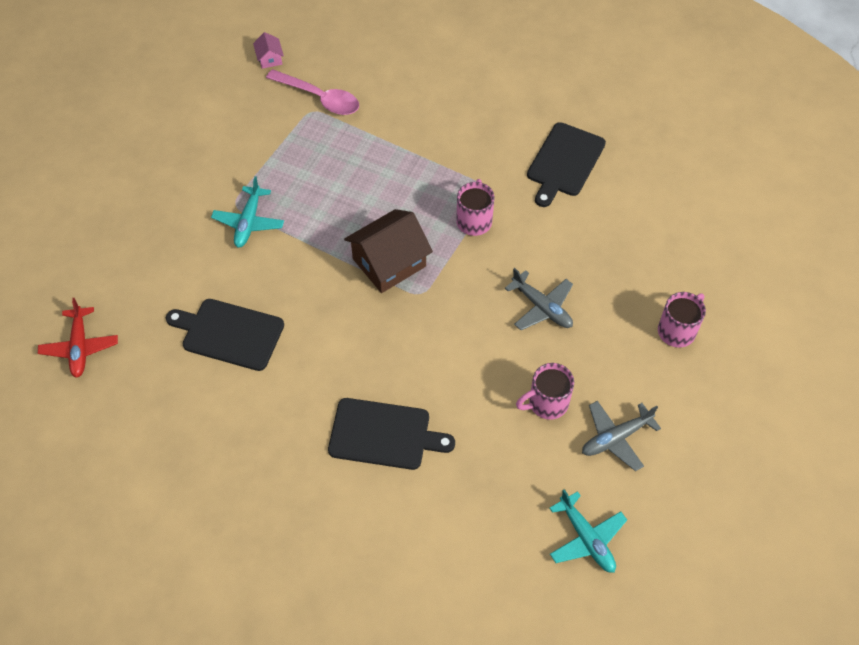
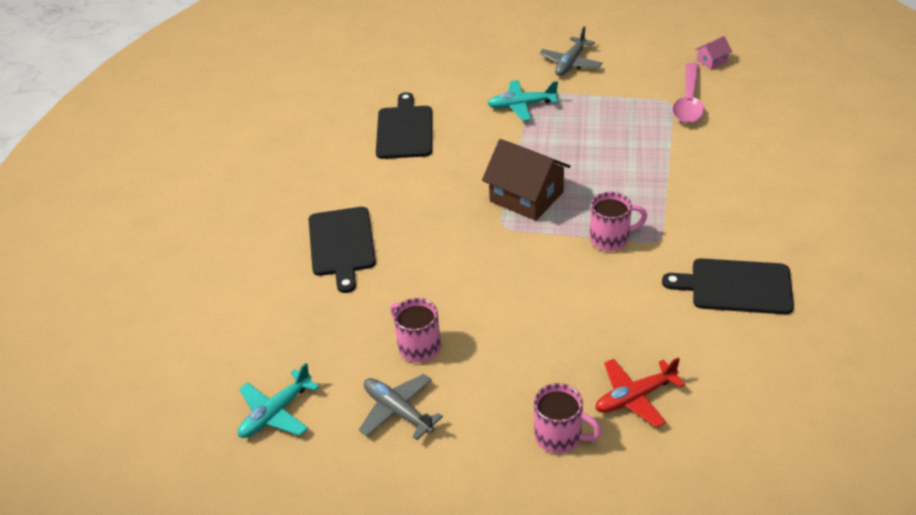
camera: 75 degrees right, 15 degrees down
(80, 347) = (359, 65): red plane -> red plane (635, 397)
(542, 307) = (531, 315): grey plane -> grey plane (570, 63)

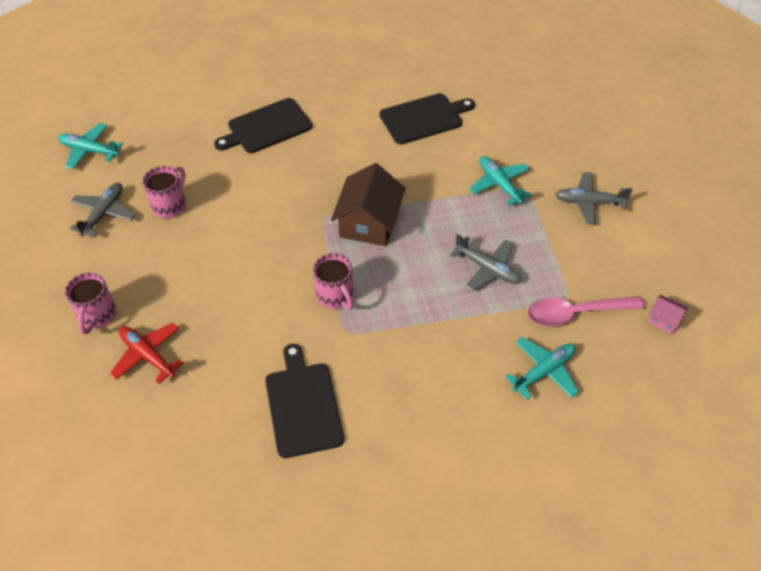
camera: 65 degrees right, 10 degrees up
(619, 137) = (487, 268): none -> grey plane
(743, 133) = (544, 371): none -> turquoise plane

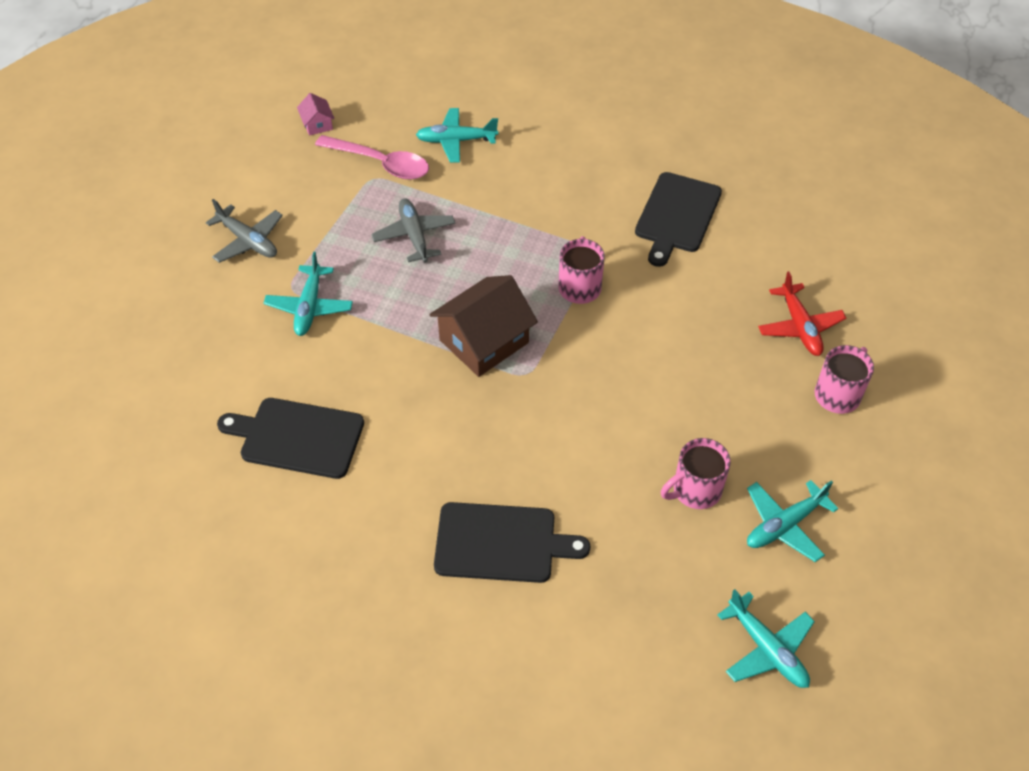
camera: 145 degrees left, 0 degrees up
(104, 213) = (784, 525): grey plane -> turquoise plane

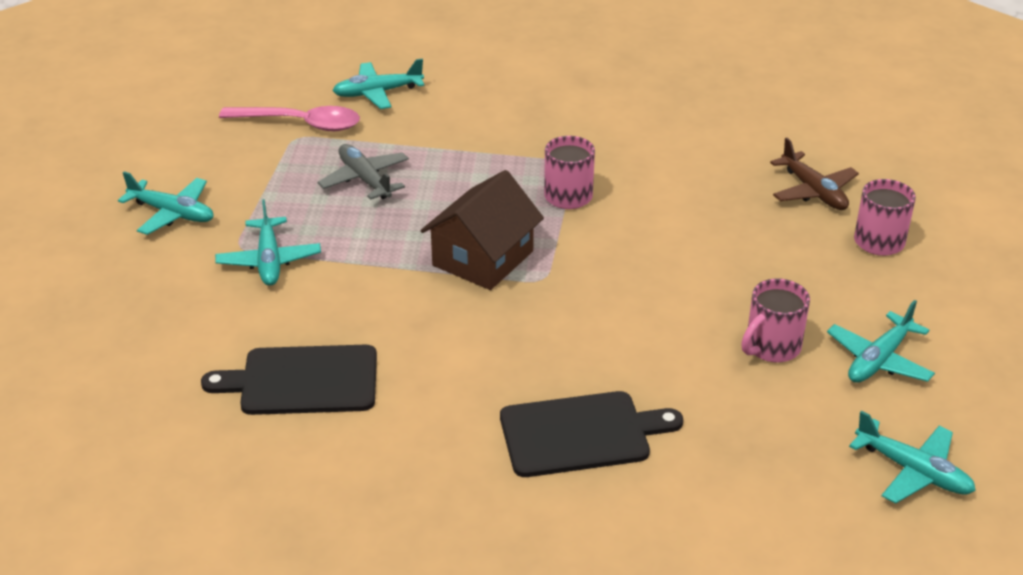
camera: 15 degrees left, 15 degrees down
(248, 241) = (172, 213): grey plane -> turquoise plane
(317, 124) = (213, 100): pink house -> none
(677, 215) = (643, 120): black cutting board -> none
(799, 327) = (813, 191): red plane -> brown plane

